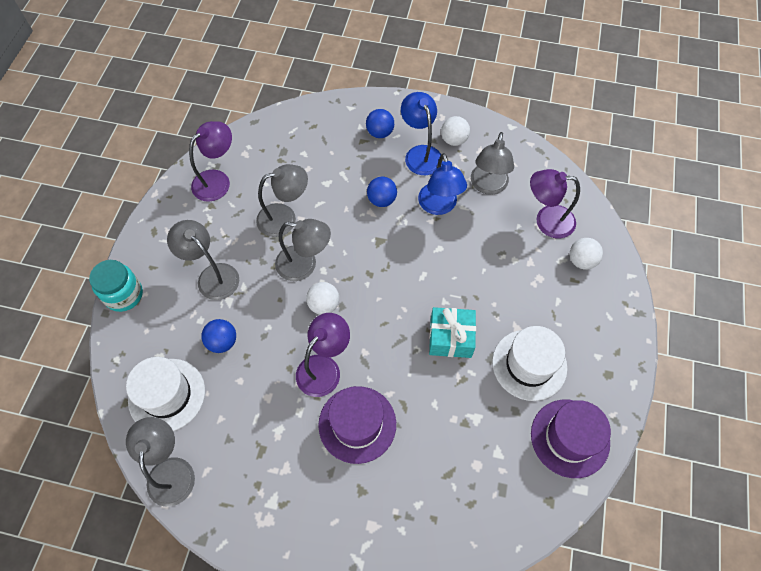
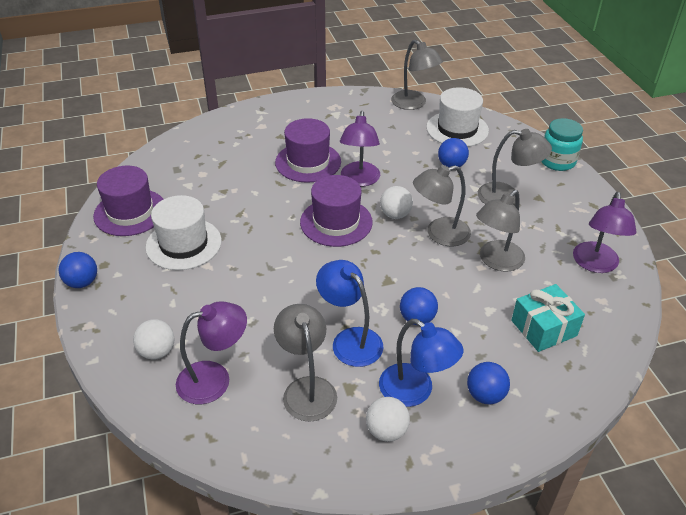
camera: 150 degrees right, 20 degrees down
(381, 322) = (336, 222): none -> purple hat
(450, 338) = (266, 235): turquoise gift -> turquoise gift (544, 328)
(630, 361) = (82, 282): none -> blue ball

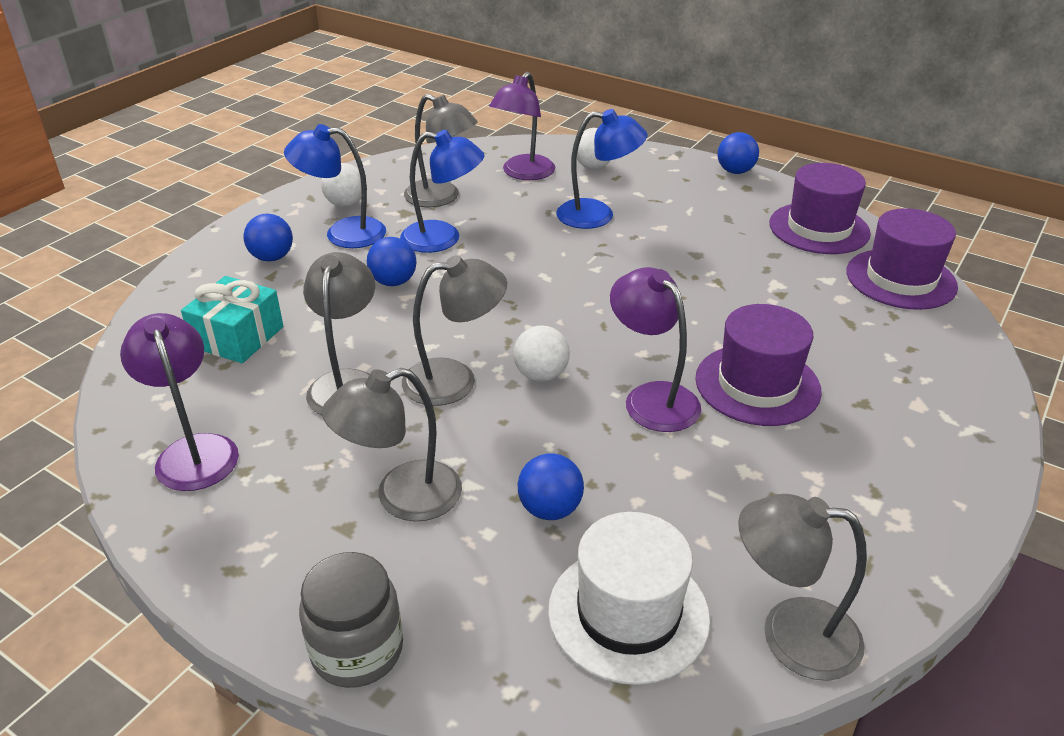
camera: 140 degrees right, 5 degrees down
(183, 244) = (715, 231): white hat -> none
(228, 299) = (597, 215): none -> blue lamp
(336, 222) = (600, 327): purple hat -> purple hat (900, 279)
(439, 234) = (455, 380): grey lamp -> grey lamp turned 45 degrees clockwise
(557, 161) = (357, 650): turquoise jar -> grey jar

